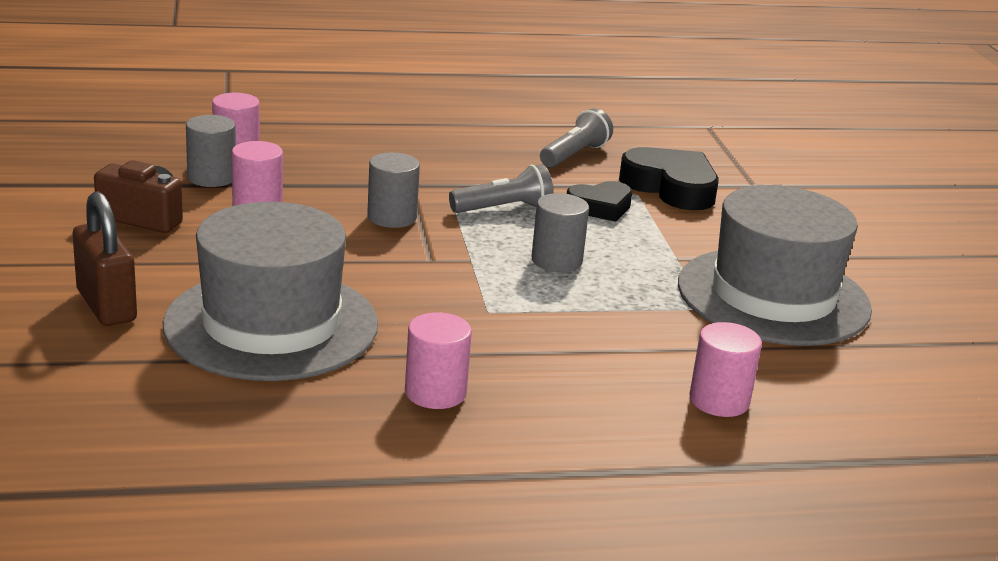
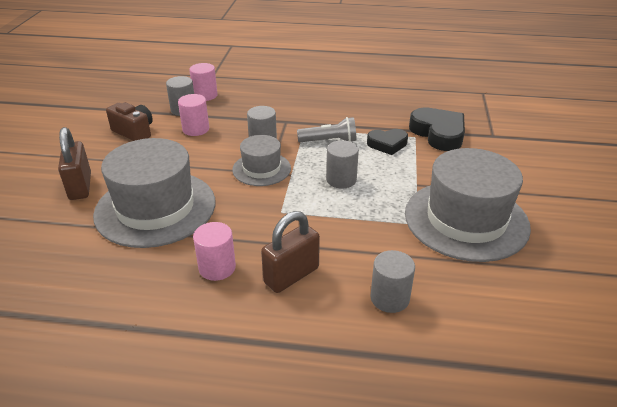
camera: 20 degrees right, 10 degrees up
(416, 255) = (261, 169): none -> grey hat
(559, 390) = (291, 275): none -> brown padlock
(574, 155) = (391, 107): grey flashlight -> none
(719, 400) = (389, 298): pink cylinder -> grey cylinder

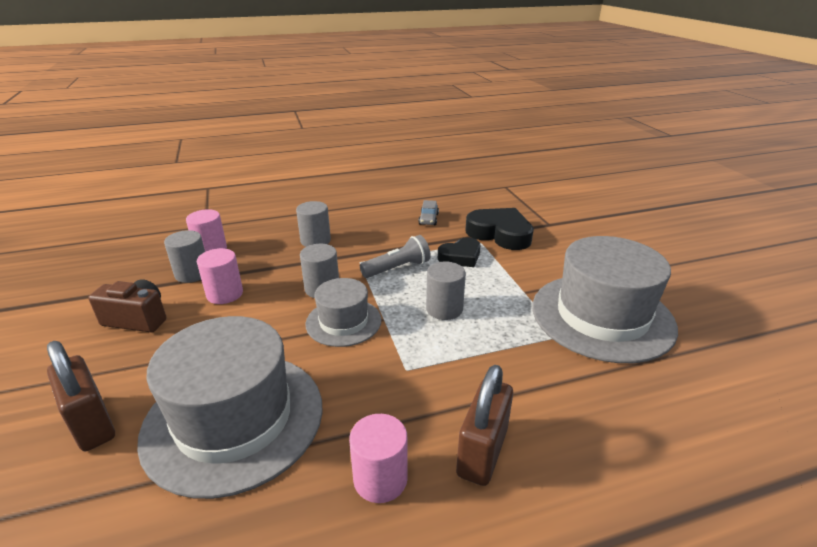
camera: 25 degrees left, 5 degrees down
(386, 107) = (428, 219): none -> grey car
(389, 298) = (611, 438): grey cylinder -> grey cylinder (315, 240)

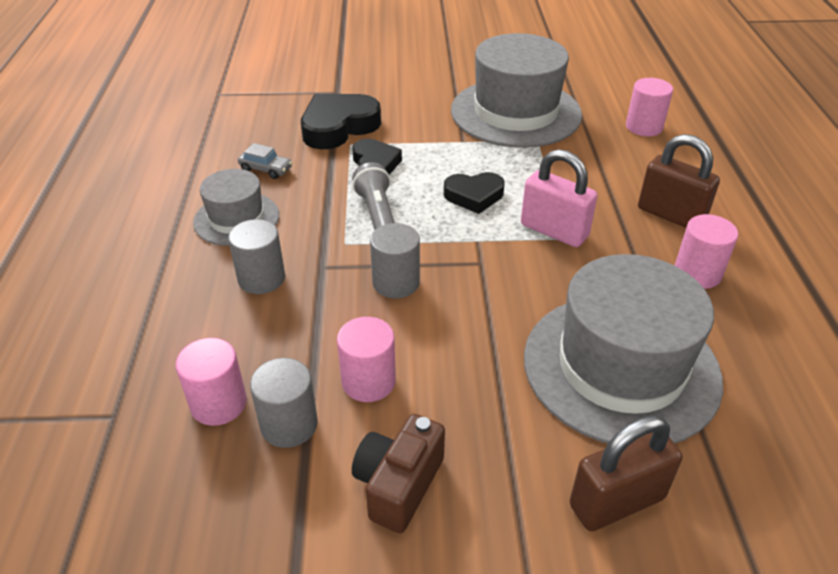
camera: 75 degrees left, 10 degrees up
(343, 322) = (474, 271): grey hat -> grey hat (236, 219)
(414, 361) = (554, 231): none -> pink padlock
(444, 309) = (474, 196): grey cylinder -> black heart
(663, 420) = (644, 127): none -> pink cylinder

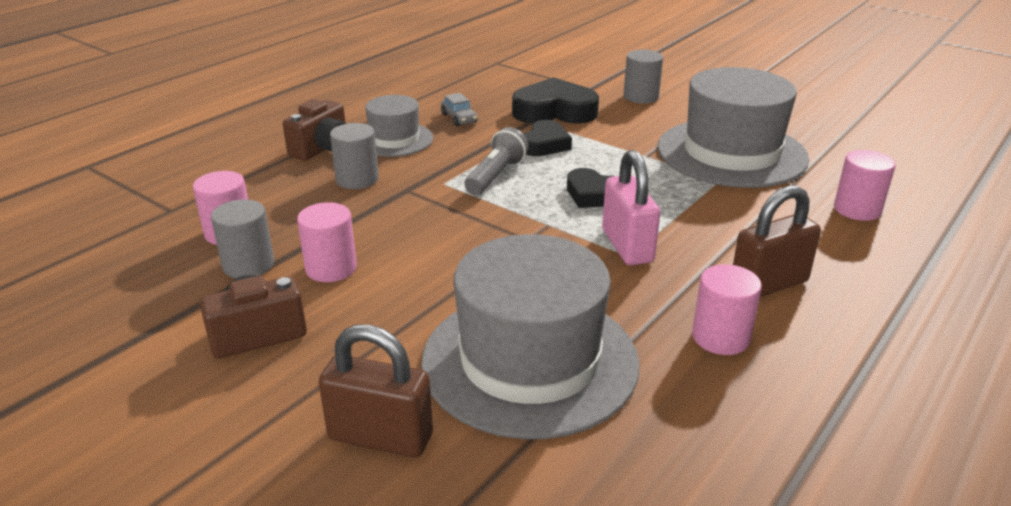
camera: 40 degrees right, 10 degrees down
(178, 262) = (322, 149): none -> brown camera
(396, 282) = (442, 222): grey cylinder -> grey cylinder (641, 97)
(670, 215) = (768, 284): brown padlock -> brown padlock turned 75 degrees clockwise

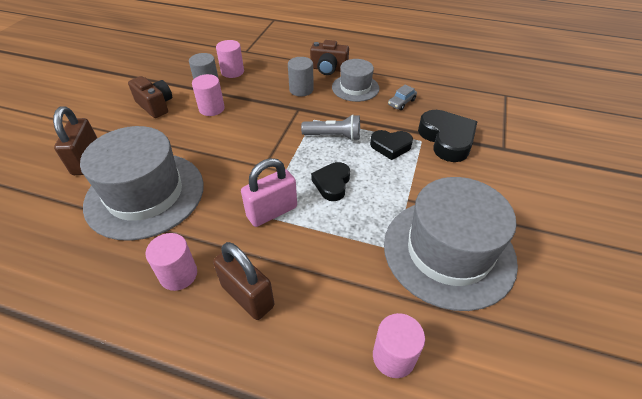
camera: 70 degrees right, 15 degrees up
(641, 97) = (514, 179): grey cylinder -> none

